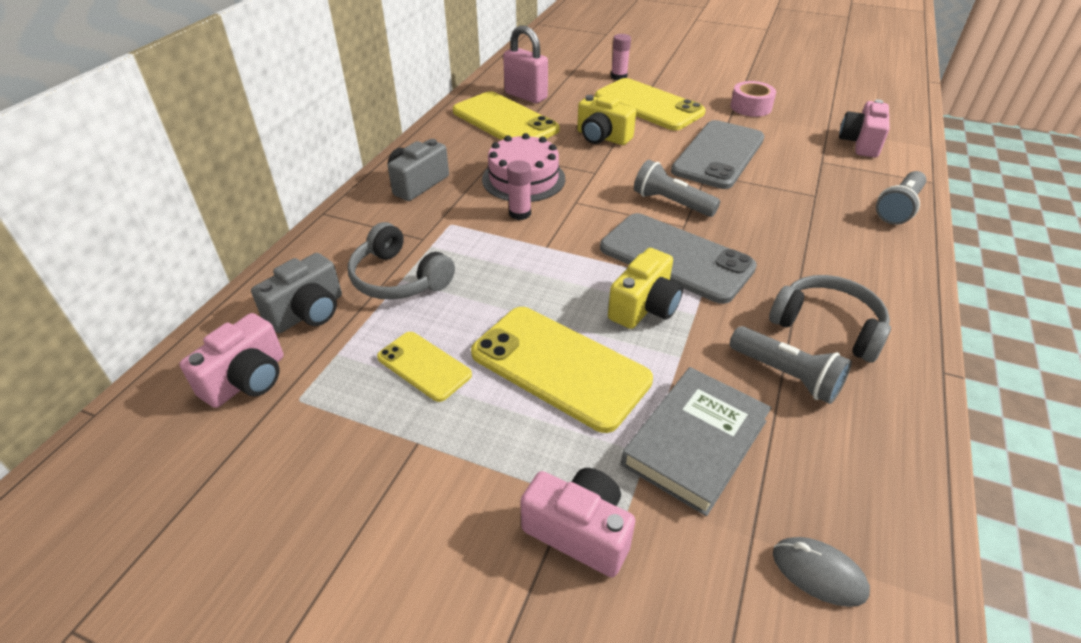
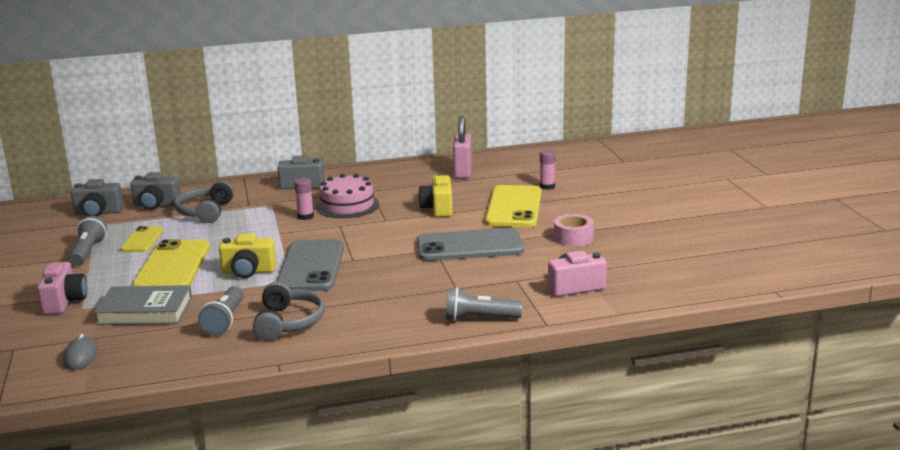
camera: 55 degrees right, 20 degrees down
(247, 380) = (98, 213): pink camera -> grey camera
(505, 121) = (416, 178): yellow phone -> none
(671, 203) = (377, 249): grey flashlight -> grey flashlight (88, 252)

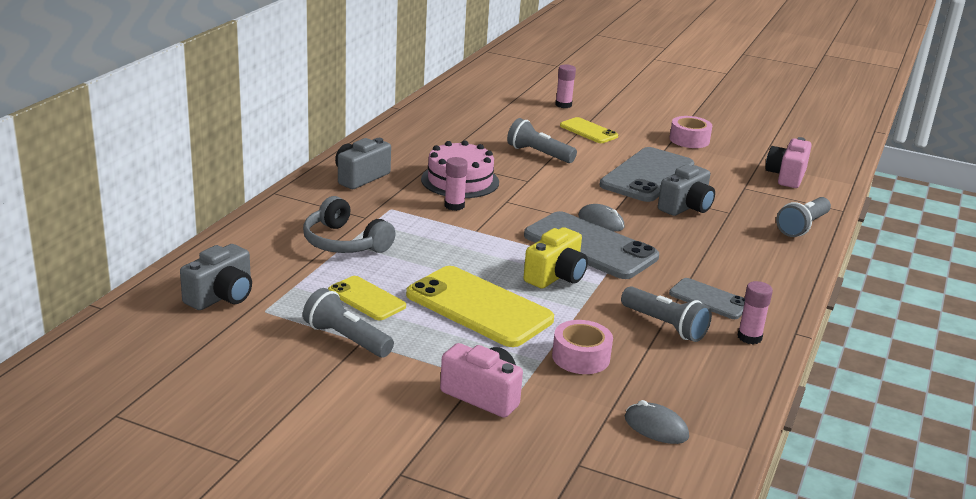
camera: 55 degrees left, 5 degrees up
(145, 311) = (581, 357): grey book -> pink tape
(156, 205) = (267, 259): grey camera -> grey camera (686, 207)
(247, 350) = (749, 337): none -> pink glue stick
(287, 322) = (709, 299): grey headphones -> grey phone
(357, 258) = (601, 222): none -> grey mouse
(438, 208) = (538, 154): yellow camera -> grey flashlight
(462, 172) = (468, 115): pink padlock -> none
(514, 207) = (588, 131): yellow phone -> yellow phone, size x0.55

